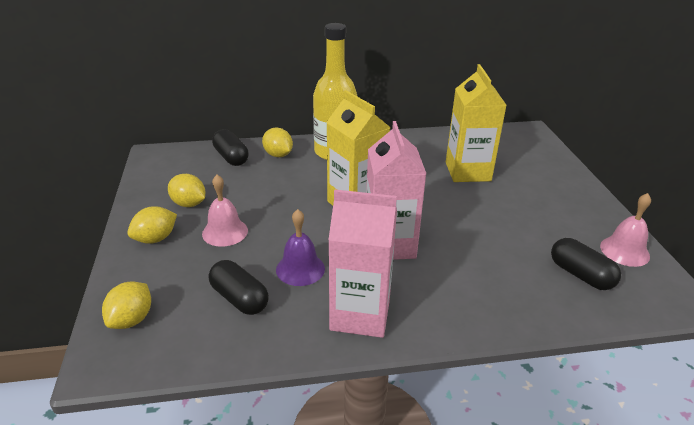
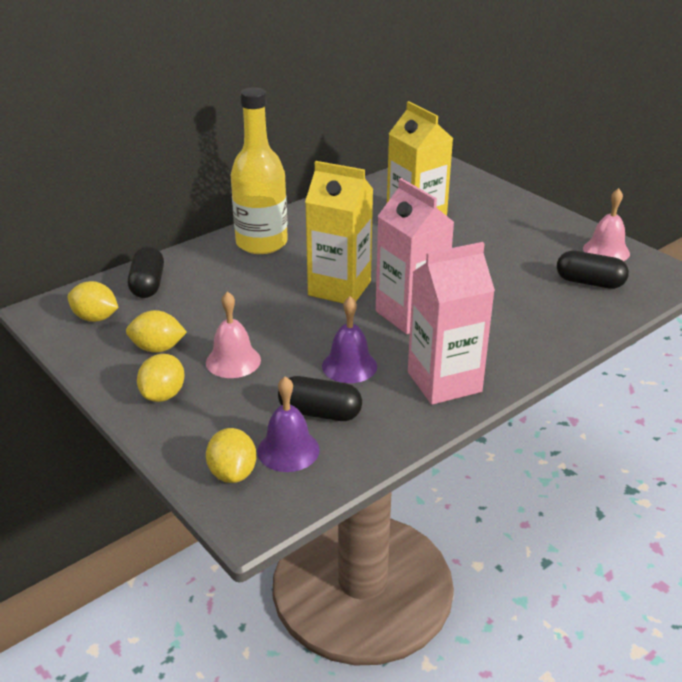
camera: 30 degrees left, 0 degrees up
(186, 319) = (288, 450): none -> purple bell
(231, 157) = (148, 285): black capsule -> black capsule turned 60 degrees clockwise
(278, 155) = (200, 265): yellow lemon -> yellow lemon (95, 318)

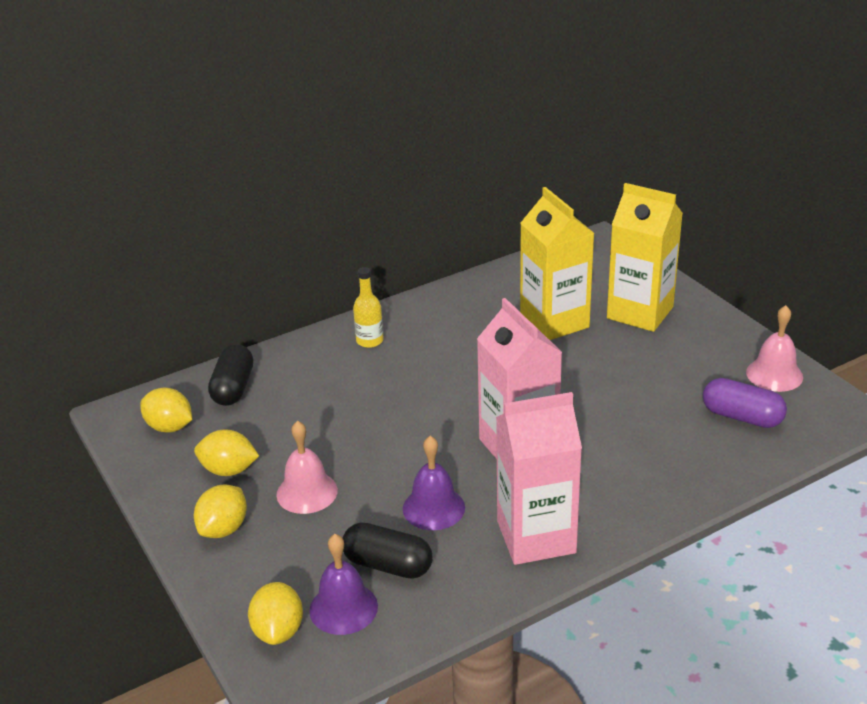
camera: 10 degrees right, 0 degrees up
(261, 243) = (370, 341): yellow bottle -> yellow bottle, size x0.46
(339, 288) = (445, 406): yellow carton -> yellow carton (640, 312)
(589, 282) = (742, 417): black capsule -> purple capsule

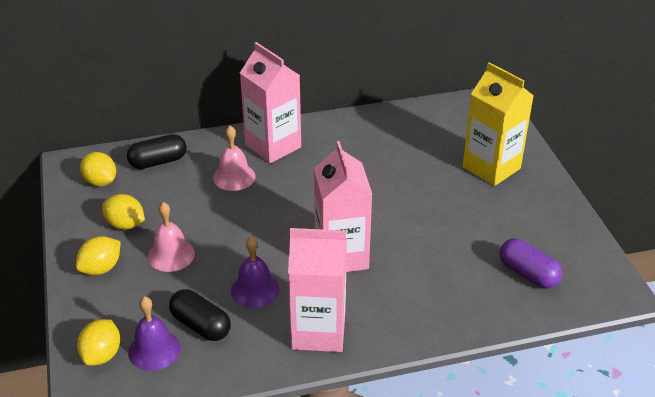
camera: 15 degrees right, 5 degrees up
(233, 388) = (158, 162): black capsule -> black capsule turned 45 degrees clockwise
(370, 341) = (273, 146): yellow bottle -> pink carton
(554, 322) = (419, 161): yellow carton -> none
(774, 374) = (573, 244): pink bell -> pink bell (234, 177)

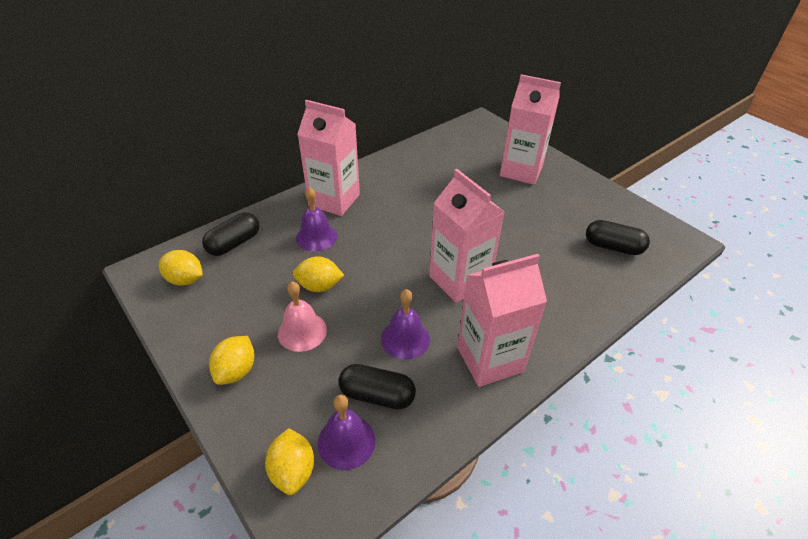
camera: 25 degrees left, 5 degrees up
(125, 224) = (236, 315): yellow lemon -> yellow lemon (319, 286)
(234, 177) = (316, 237): pink bell -> purple bell
(491, 168) = (521, 171): yellow carton -> pink carton
(528, 274) = (613, 247): purple capsule -> black capsule

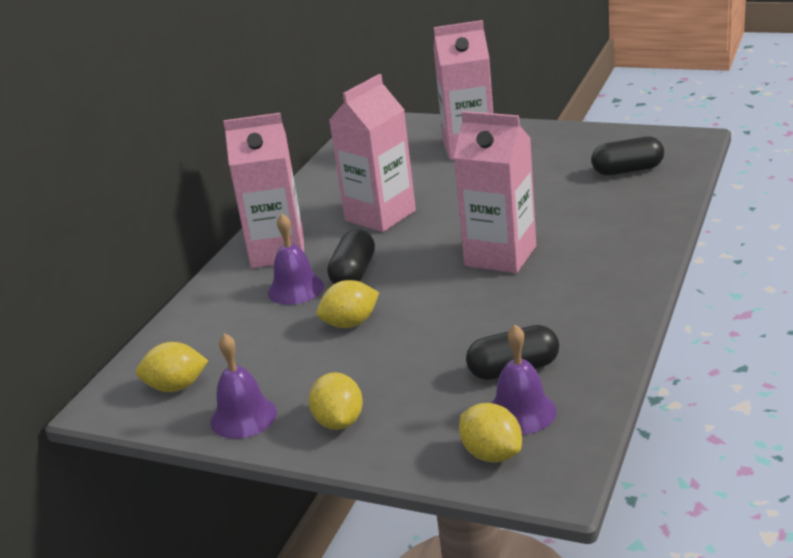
camera: 25 degrees left, 15 degrees down
(234, 243) = (198, 334): black capsule -> black capsule (353, 273)
(302, 331) = (375, 363): pink bell -> none
(405, 339) = (494, 320): purple bell -> purple bell (243, 417)
(490, 359) = (596, 297): pink carton -> pink carton (380, 216)

